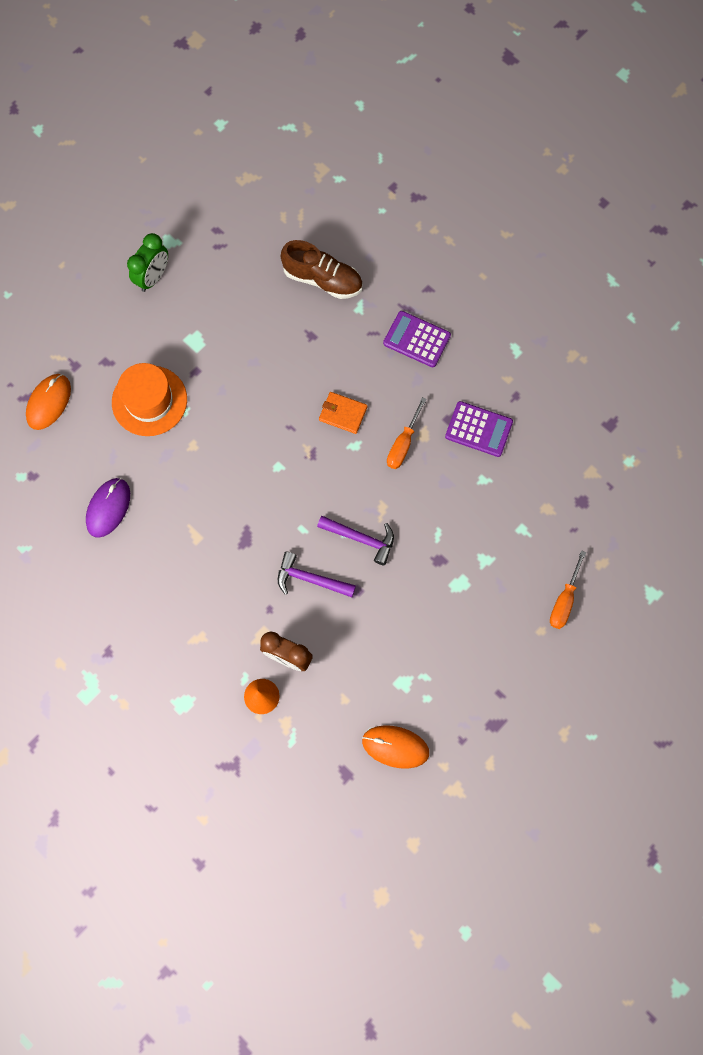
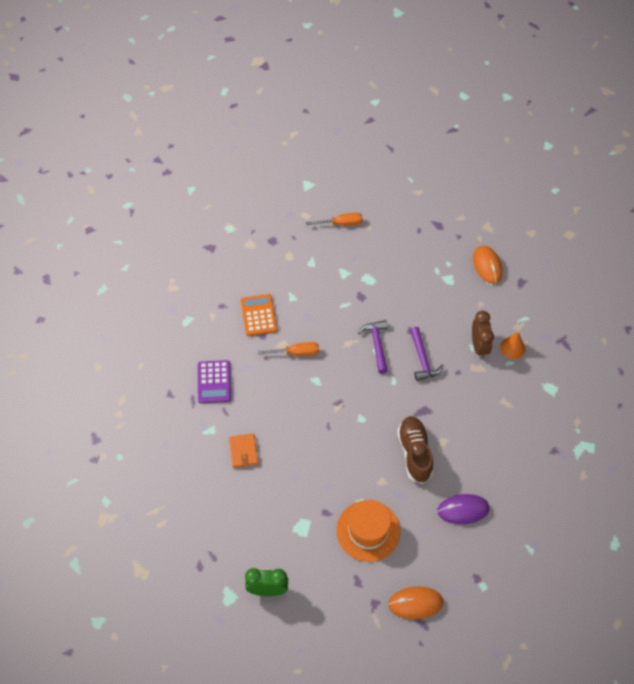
camera: 120 degrees left, 15 degrees down
(323, 279) = (200, 466): brown shoe -> brown shoe (414, 453)
(343, 414) = (297, 399): orange wallet -> orange wallet (243, 451)
(478, 429) = (259, 315): purple calculator -> orange calculator

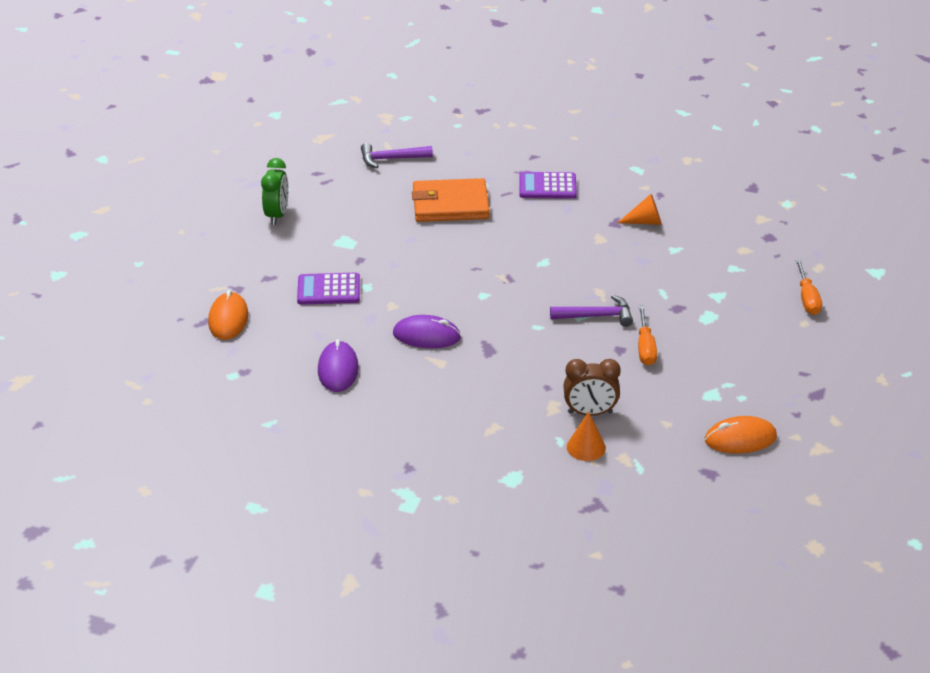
camera: 95 degrees right, 20 degrees down
(243, 451) = (450, 204): orange wallet -> orange wallet, size x1.85
(259, 315) = (645, 222): orange calculator -> orange cone
(297, 353) = (586, 249): orange screwdriver -> orange screwdriver (645, 348)
(368, 531) = (328, 290): orange hat -> purple calculator
(414, 453) = (426, 335): brown shoe -> purple mouse
(422, 359) = (570, 355): purple hammer -> purple hammer (391, 159)

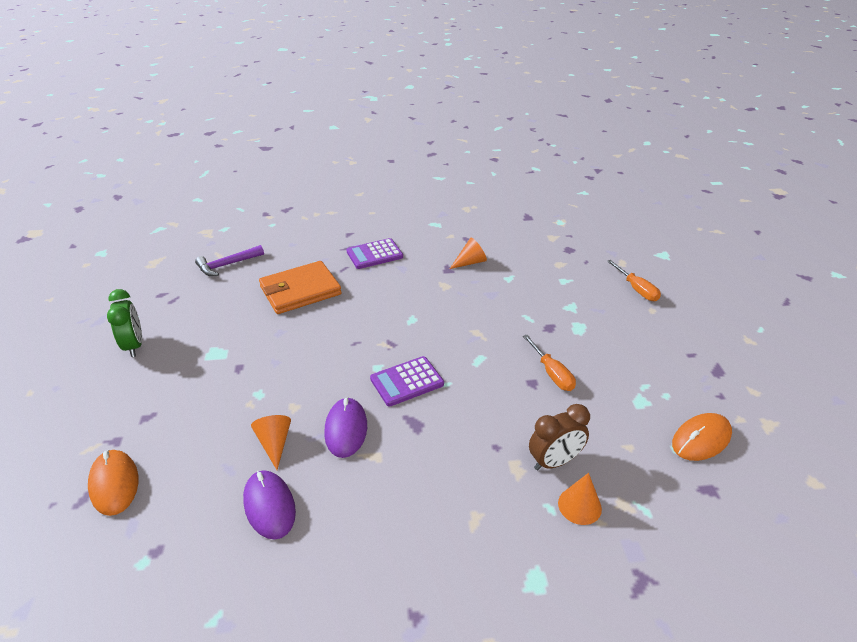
camera: 25 degrees left, 0 degrees up
(328, 290) = (219, 410): purple calculator -> purple calculator (407, 381)
(362, 328) = (274, 443): none -> orange cone
(426, 335) = (346, 429): purple mouse -> purple mouse turned 75 degrees counterclockwise
(596, 316) = (490, 356): purple hammer -> none

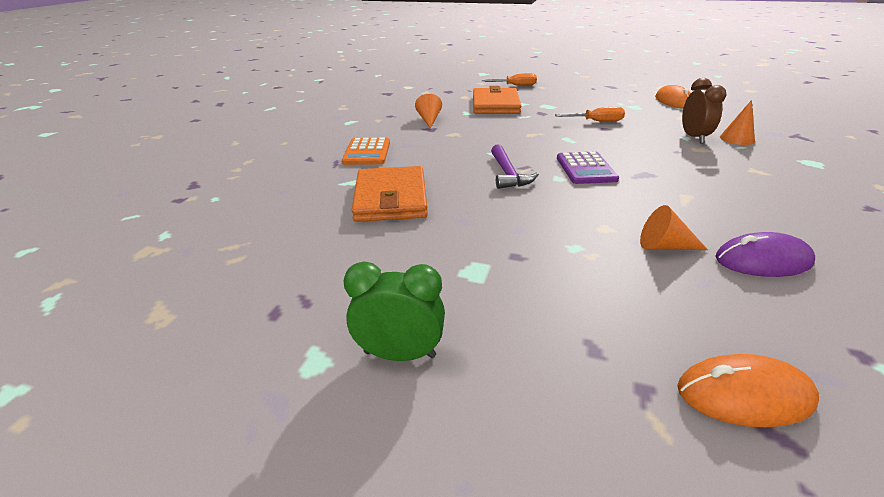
camera: 65 degrees left, 5 degrees down
(227, 265) = (269, 241): purple hammer -> purple hammer (508, 174)
(346, 429) = (647, 205): purple mouse -> none
(374, 254) = (367, 152): purple calculator -> orange calculator
(549, 290) = (495, 105): none -> orange wallet

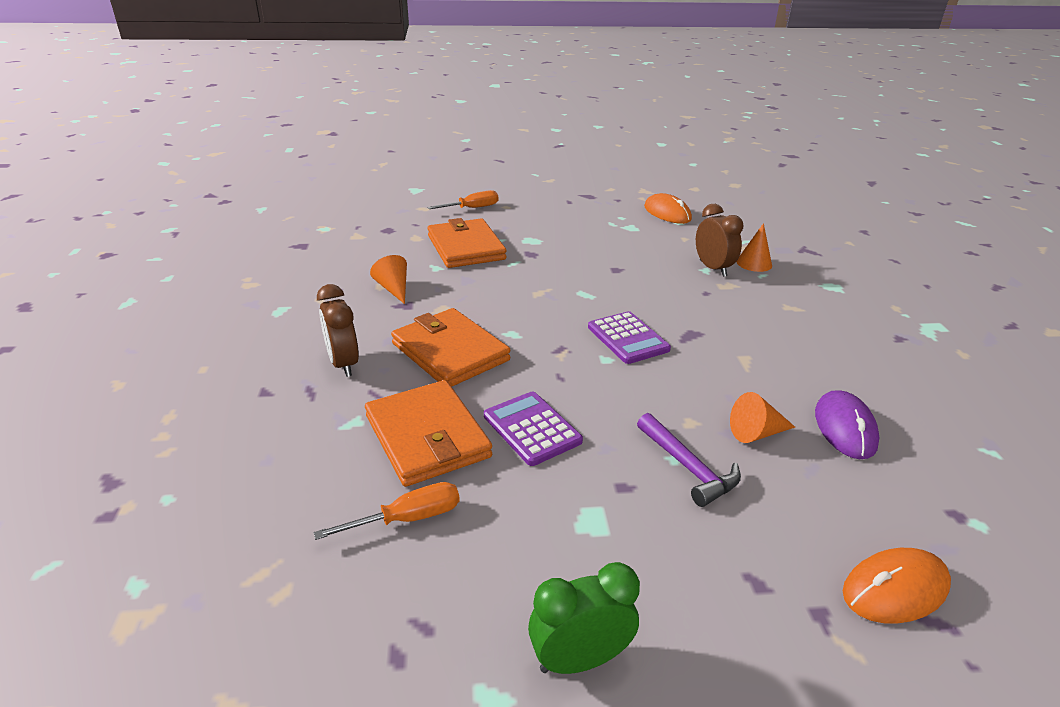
camera: 25 degrees left, 0 degrees up
(367, 152) = (343, 364): orange calculator -> brown clock
(441, 157) = (450, 352): none -> orange wallet
(469, 208) = (532, 428): none -> purple calculator
(508, 174) = (546, 365): purple hammer -> purple hammer (688, 467)
(597, 121) = (602, 259): orange screwdriver -> orange screwdriver (409, 518)
(763, 260) = (845, 428): purple mouse -> purple mouse turned 60 degrees counterclockwise

